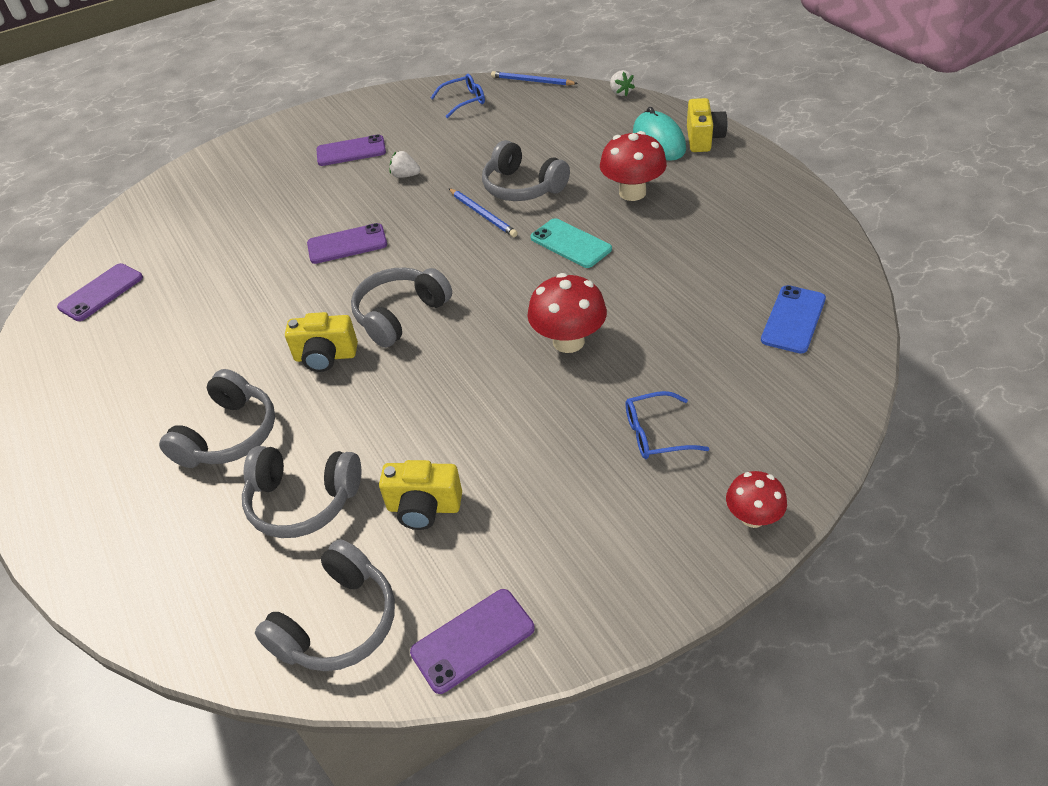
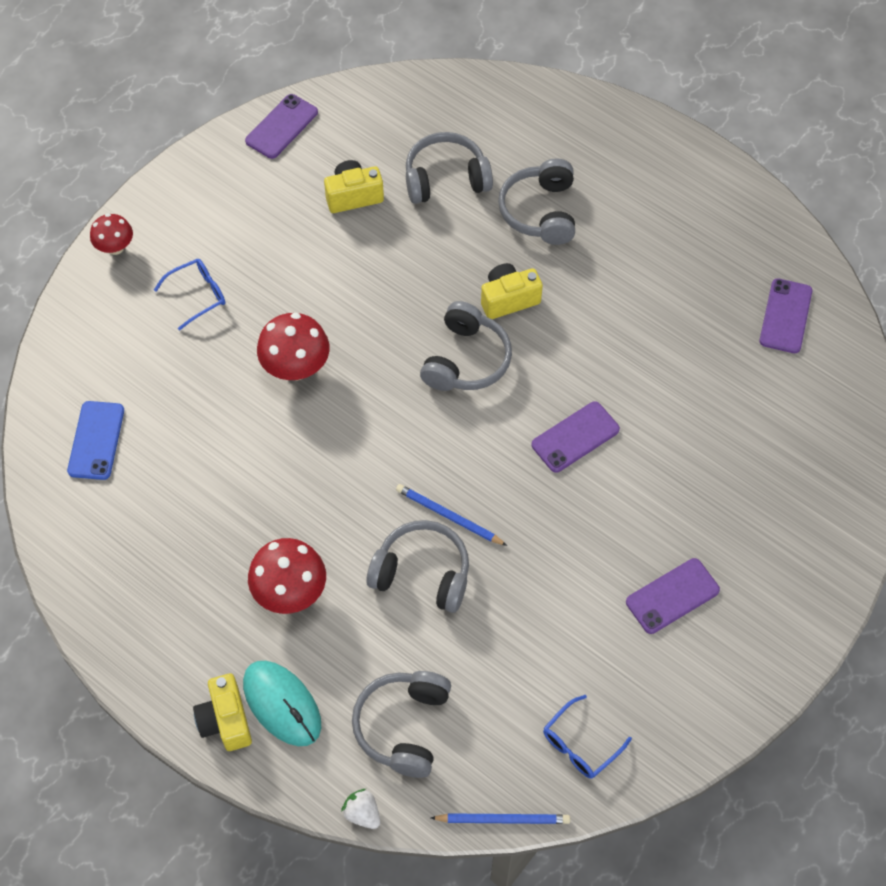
camera: 155 degrees right, 15 degrees up
(338, 622) = (372, 114): grey headphones -> grey headphones (403, 726)
(405, 175) = (574, 564): white strawberry -> none
(570, 243) = (335, 492): turquoise phone -> none

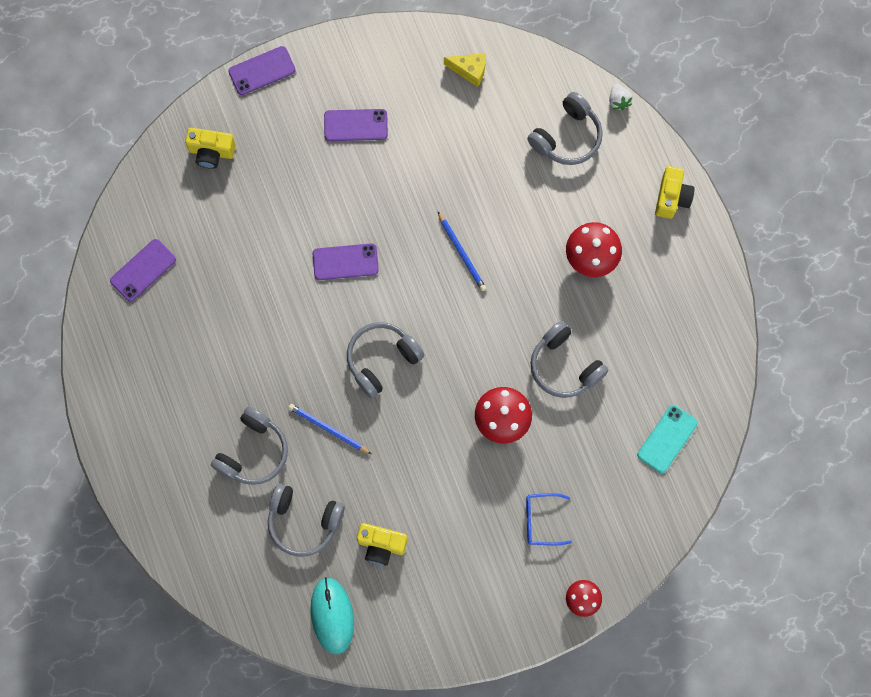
camera: 150 degrees left, 15 degrees up
(96, 440) = (667, 439): blue phone -> turquoise phone
(281, 127) = (399, 644): purple phone -> purple phone (262, 71)
(282, 704) = (632, 189): turquoise mouse -> turquoise mouse (332, 615)
(422, 573) = (501, 224): grey headphones -> grey headphones (564, 366)
(502, 819) = (540, 54): blue pencil -> blue pencil (328, 429)
(508, 299) = (323, 391): yellow camera -> yellow camera (211, 152)
(580, 744) = (469, 70): blue glasses -> yellow cheese

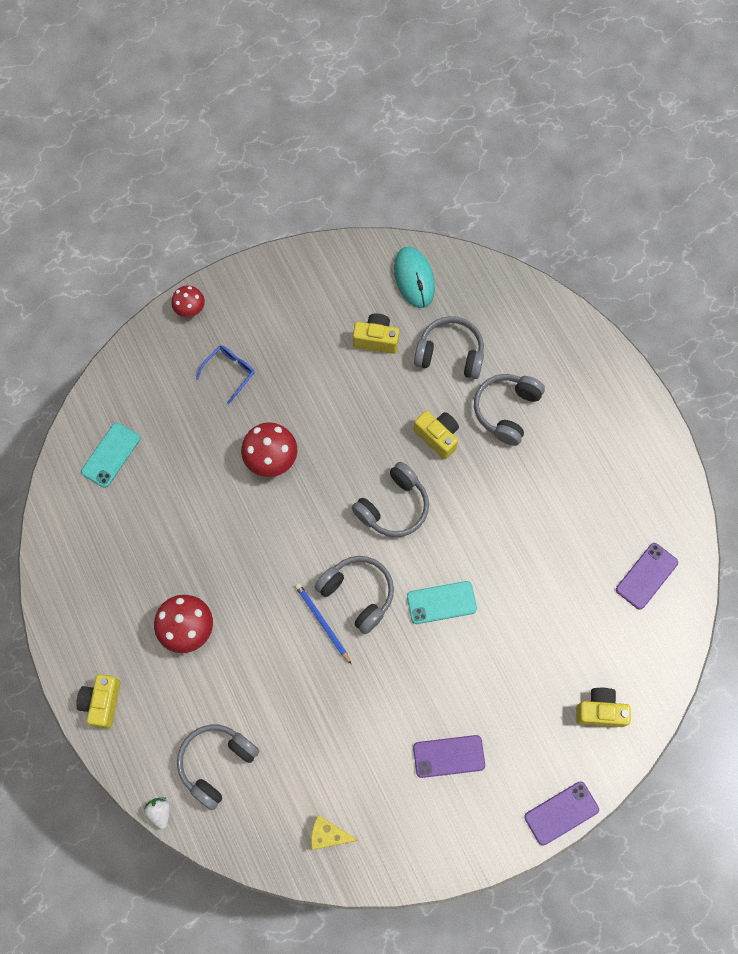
camera: 175 degrees right, 5 degrees down
(328, 429) = (437, 437): blue pencil -> yellow camera
(345, 262) = (441, 602): purple phone -> turquoise phone
(541, 520) = (230, 372): blue glasses -> blue glasses turned 45 degrees counterclockwise
(564, 366) = (212, 516): grey headphones -> grey headphones (358, 594)

